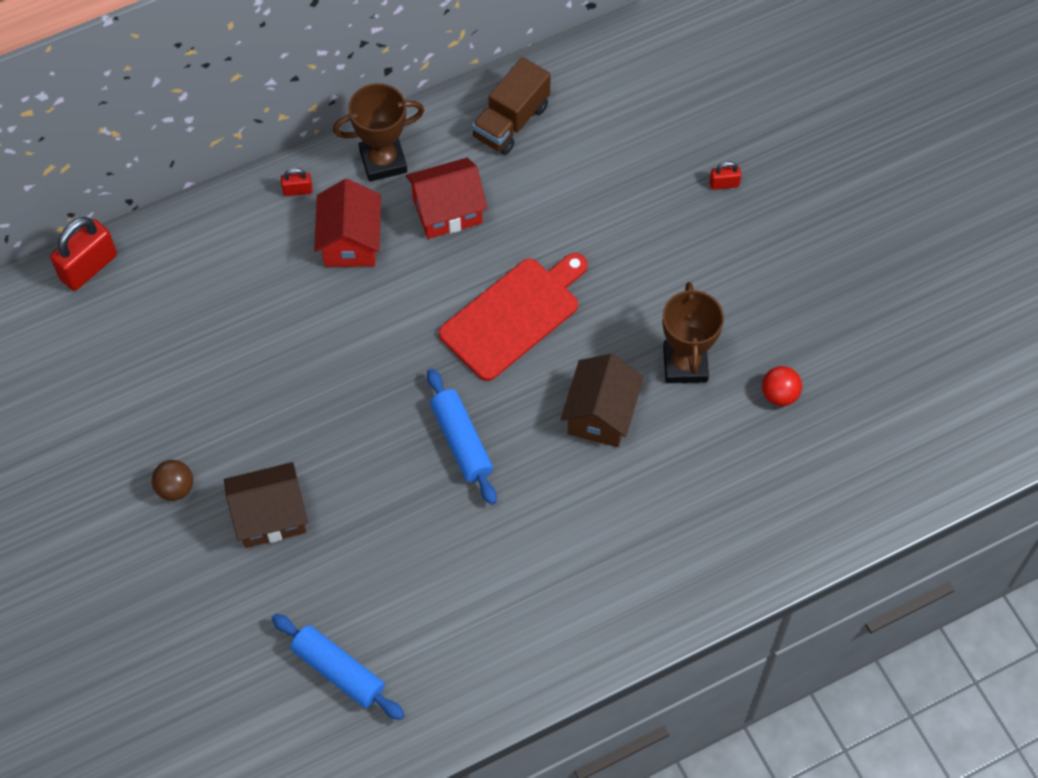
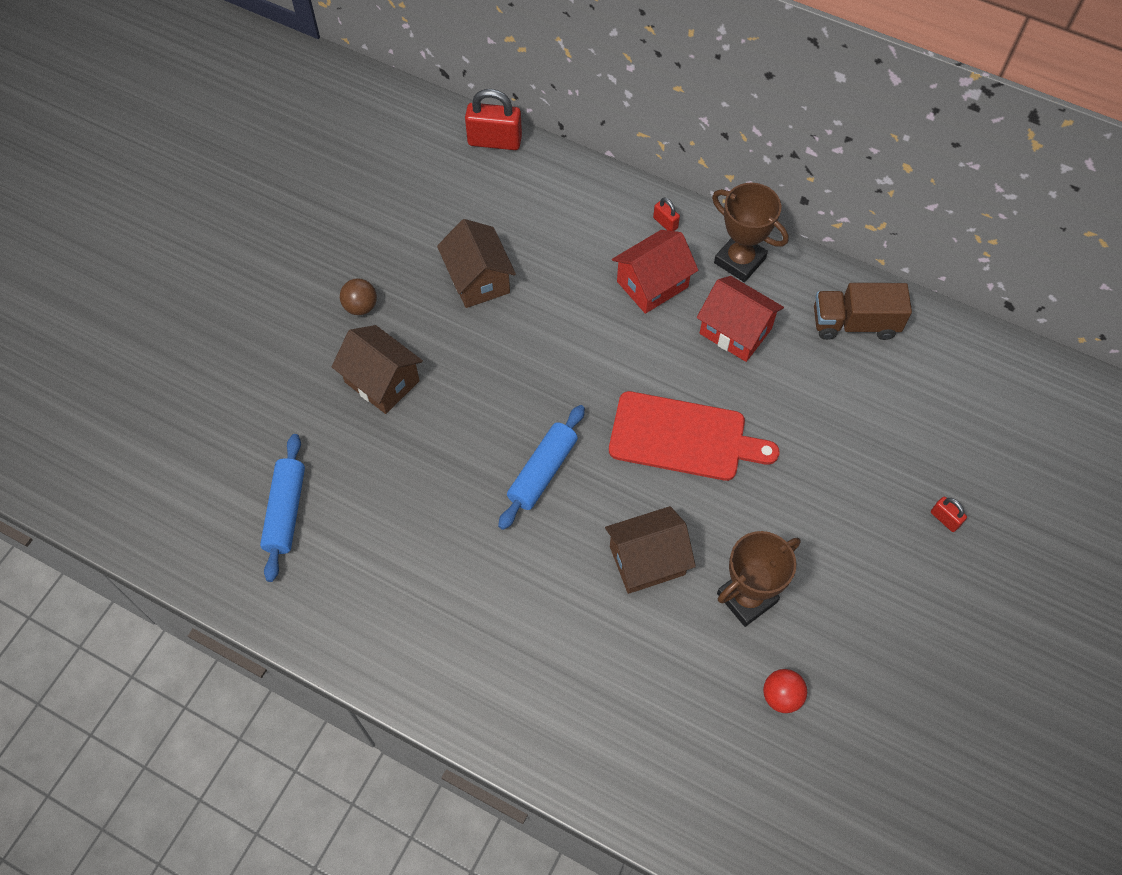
camera: 55 degrees right, 0 degrees up
(229, 374) = (478, 279): none -> brown house

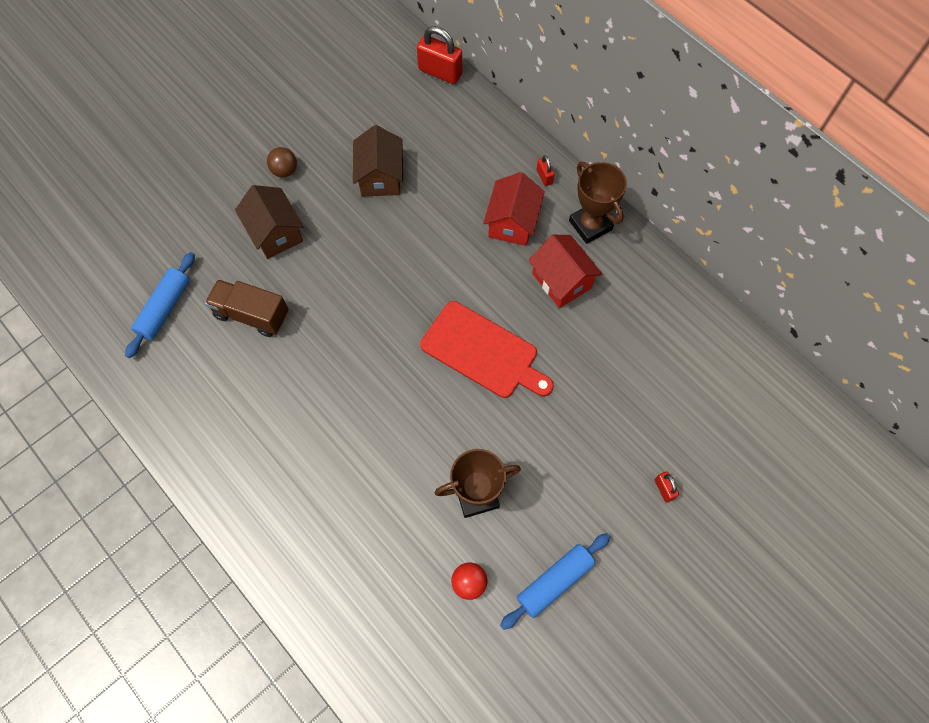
camera: 20 degrees right, 5 degrees up
(542, 471) = (364, 342): blue rolling pin -> blue rolling pin (554, 581)
(647, 560) = (412, 439): brown house -> none
(652, 284) = (512, 222): red house -> red house turned 60 degrees counterclockwise
(854, 323) = (661, 305): brown truck -> brown truck (252, 314)

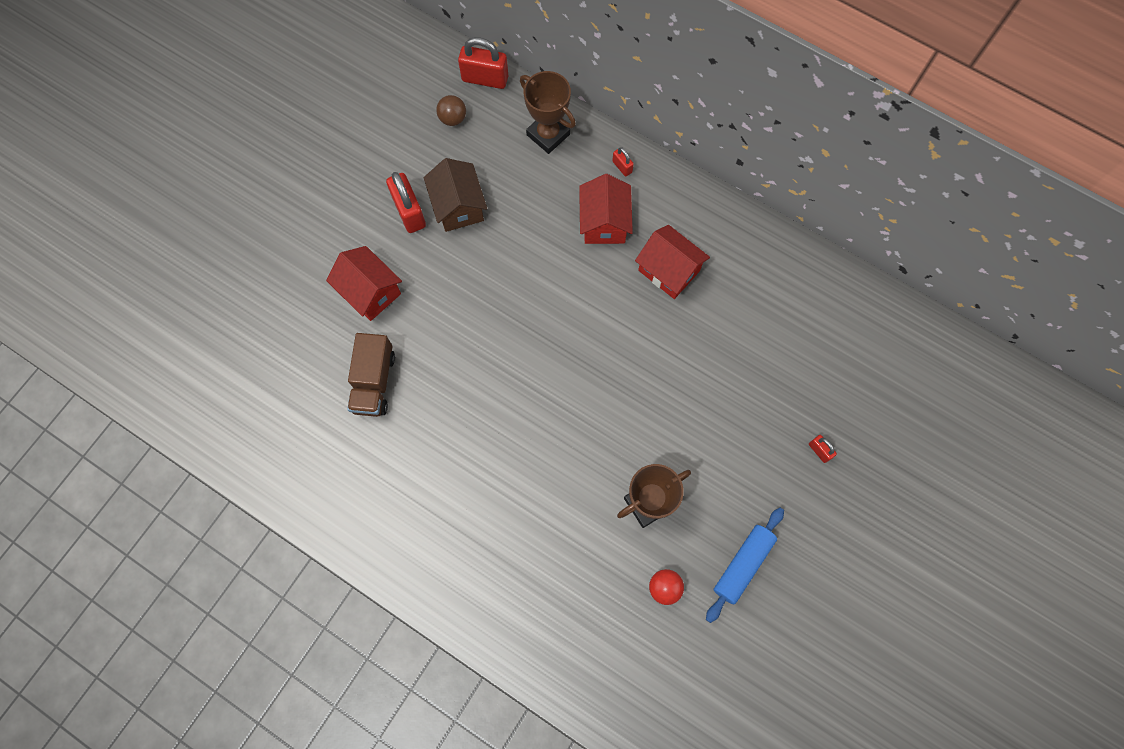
camera: 15 degrees left, 5 degrees up
(164, 308) = (283, 398): blue rolling pin -> none
(252, 314) = (374, 382): brown truck -> brown truck turned 90 degrees counterclockwise
(275, 233) = (370, 292): brown house -> red house
(284, 171) = (358, 223): brown ball -> brown ball (453, 118)
(334, 171) = (409, 212): none -> red padlock
(483, 352) = (613, 362): red cutting board -> none
(590, 225) = (681, 206): brown trophy -> brown trophy (548, 134)

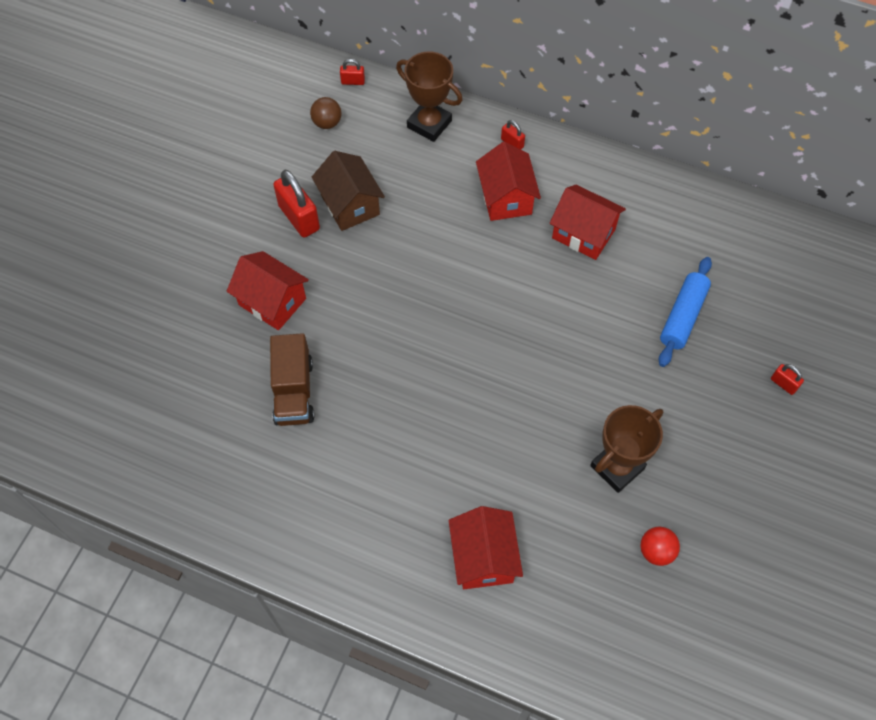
camera: 10 degrees left, 10 degrees down
(485, 79) = (353, 81): red padlock -> red padlock, size x0.49
(511, 566) = (483, 557): none -> red house
(743, 565) = (734, 513): blue rolling pin -> blue rolling pin (682, 316)

